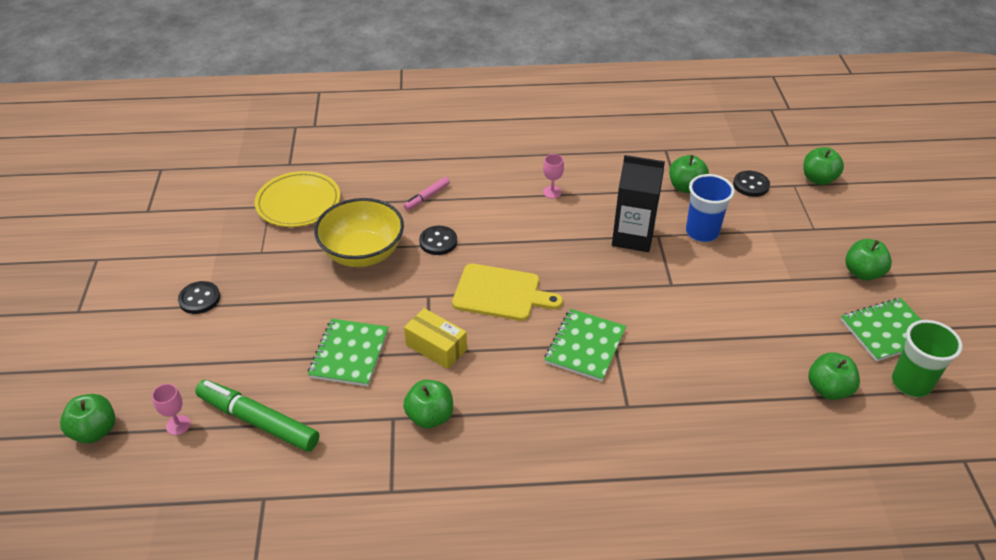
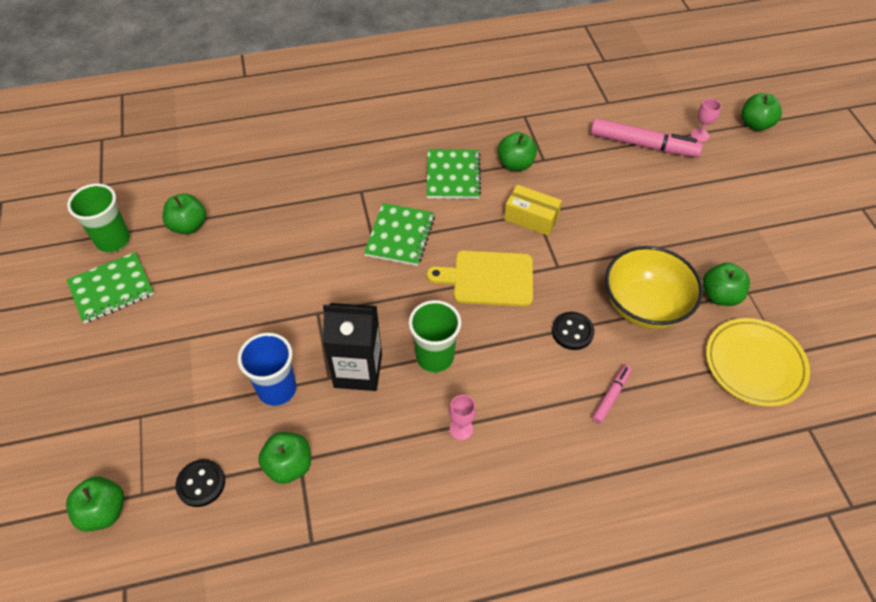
camera: 170 degrees right, 10 degrees up
(199, 299) = (767, 234): black button -> none
(258, 421) = (643, 145): green marker -> pink marker
(349, 354) = (603, 202): green notebook -> green notebook (453, 176)
(565, 238) = (435, 357): none -> green cup
(862, 273) = (107, 357): green apple -> green apple (720, 295)

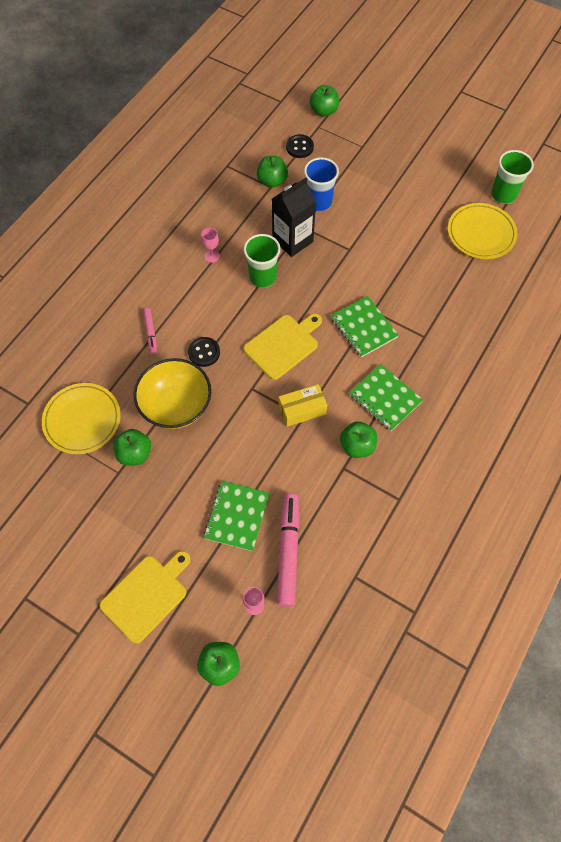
camera: 135 degrees right, 10 degrees up
(111, 289) = (462, 176): green notebook -> green notebook (236, 516)
(189, 226) = (481, 233): green apple -> yellow plate
(643, 145) = (288, 551): pink marker -> pink marker turned 120 degrees clockwise
(785, 194) = (146, 595): none -> yellow cutting board

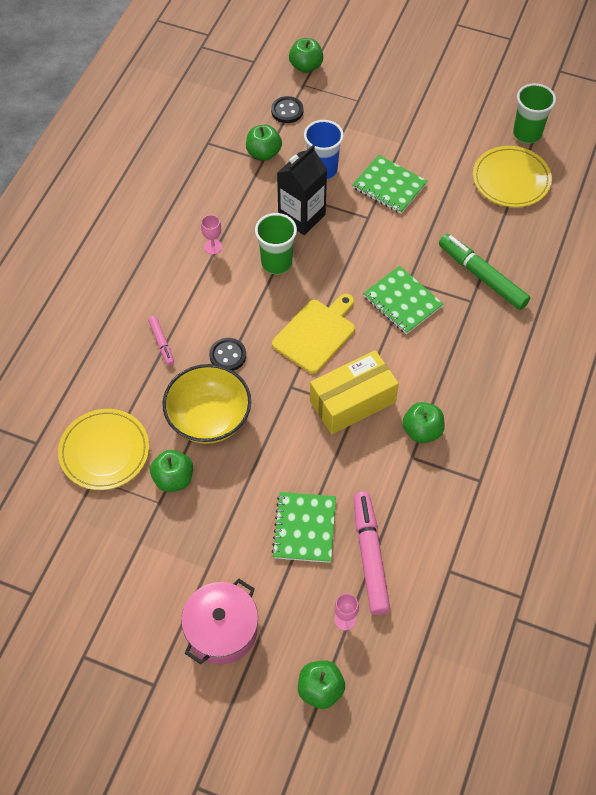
camera: 10 degrees left, 5 degrees down
(146, 595) = (221, 630): yellow cutting board -> pink pot
(302, 410) = (352, 401): yellow box -> yellow box, size x1.56
(385, 398) = (442, 375): green notebook -> green notebook (389, 186)
(438, 316) = (482, 276): none -> green marker

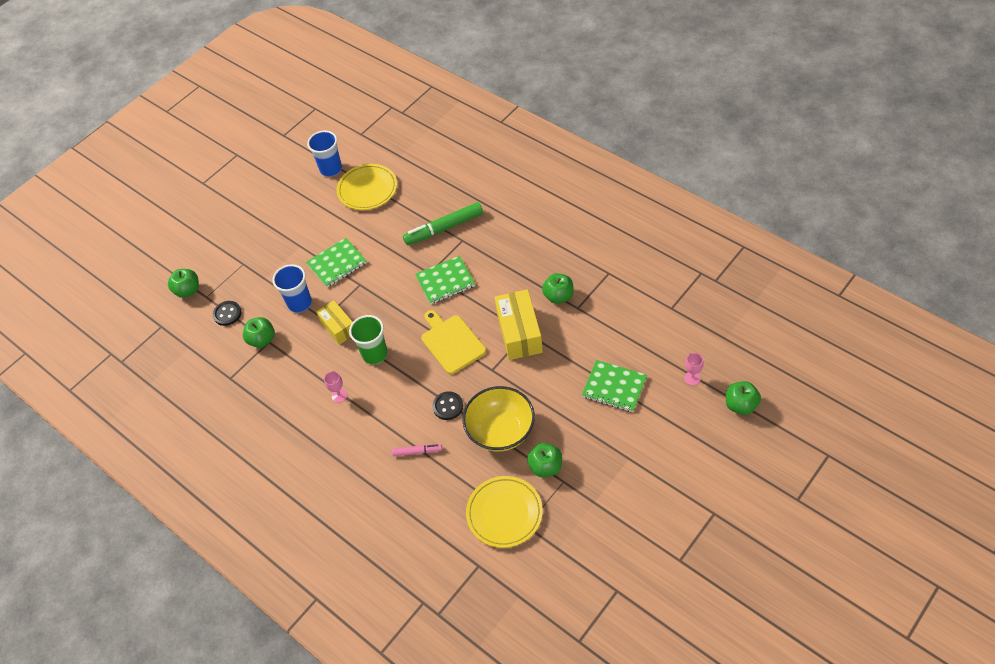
camera: 65 degrees left, 5 degrees down
(221, 630) = (681, 458): pink pot -> none
(301, 216) = (338, 327): black carton -> yellow box
(370, 556) = (647, 351): pink marker -> none
(527, 134) = (331, 169): green cup -> blue cup

